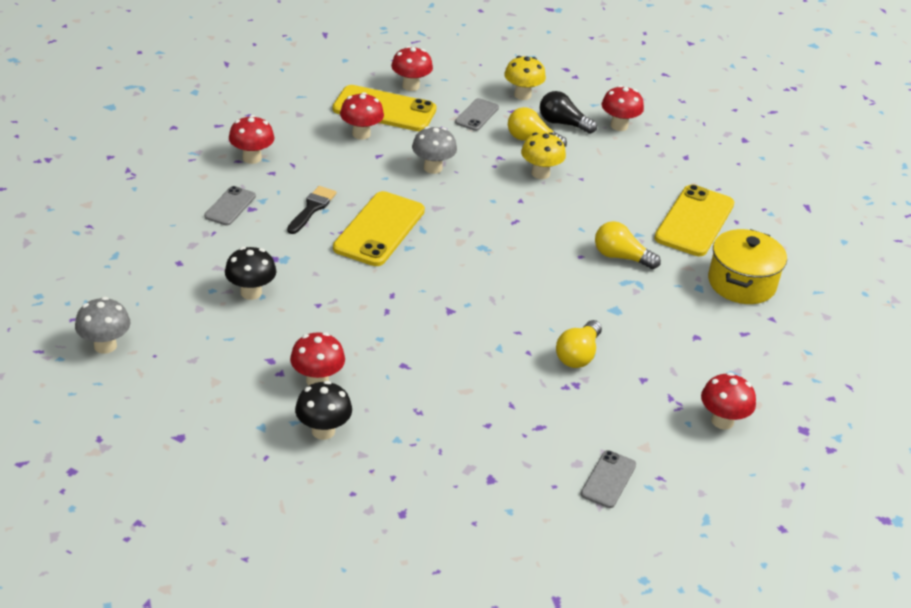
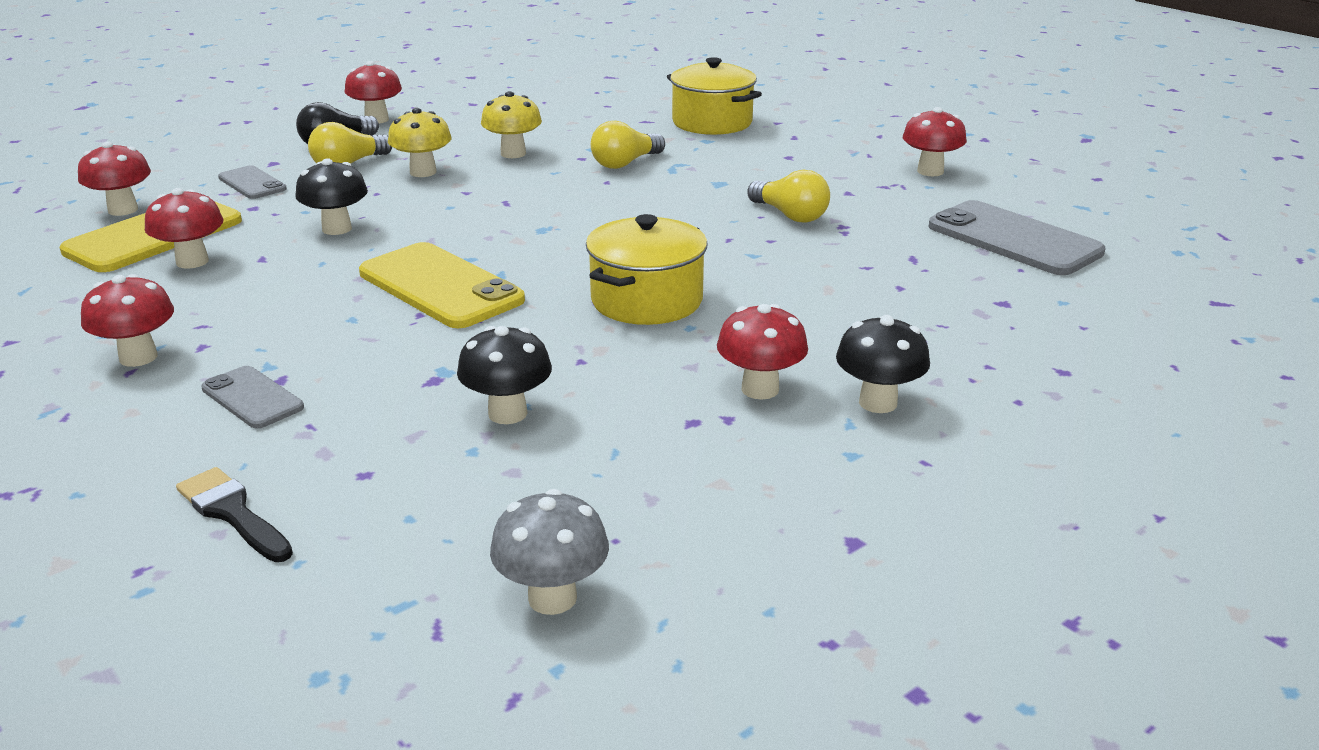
camera: 65 degrees left, 10 degrees down
(312, 208) = (336, 328): black brush -> black brush (233, 513)
(405, 314) = (646, 301): none -> yellow pot
(433, 168) = (337, 229): grey mushroom -> black mushroom
(522, 95) = (245, 152): yellow mushroom -> yellow mushroom (513, 154)
(608, 479) = (1014, 239): grey phone -> grey phone, size x1.86
(694, 221) = (591, 121): yellow phone -> none

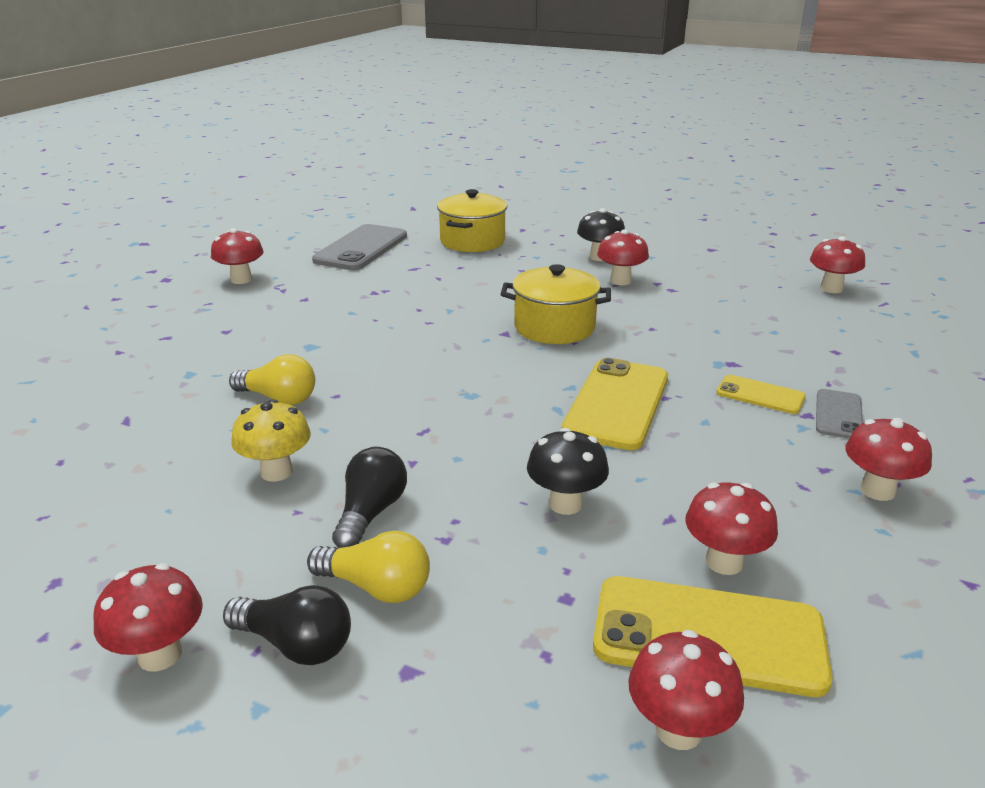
camera: 115 degrees left, 0 degrees up
(233, 513) = (918, 373): black brush -> none
(252, 183) = (496, 646): grey phone -> none
(350, 368) = (760, 395): none -> yellow phone
(423, 172) = (370, 513): yellow mushroom -> black light bulb
(507, 413) = (731, 332): black mushroom -> none
(552, 598) = (831, 288): grey mushroom -> red mushroom
(712, 122) = (126, 382): yellow pot -> yellow pot (472, 241)
(790, 215) = (366, 310): yellow light bulb -> none

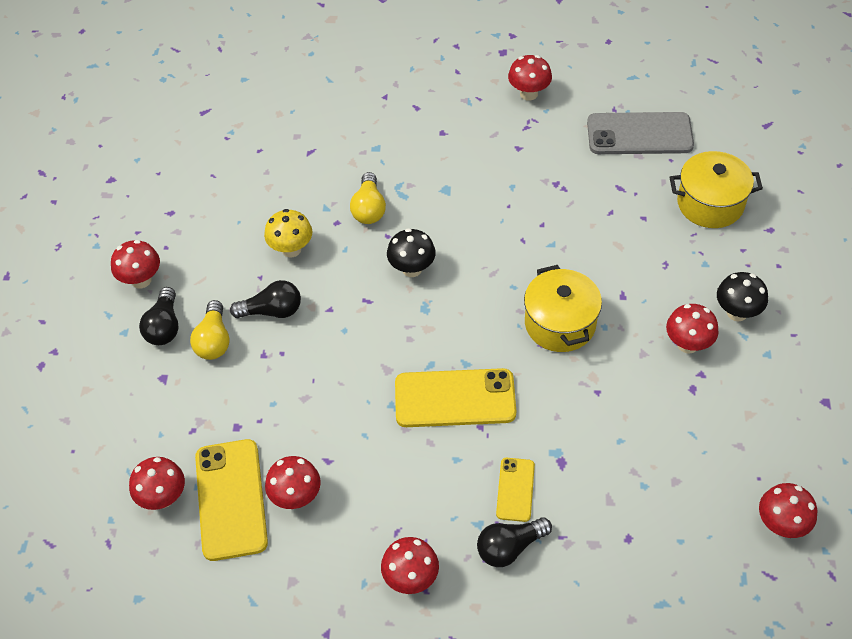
camera: 70 degrees right, 25 degrees up
(565, 504) = (320, 402): black mushroom -> black mushroom (412, 269)
(838, 415) = (510, 547): grey phone -> black light bulb

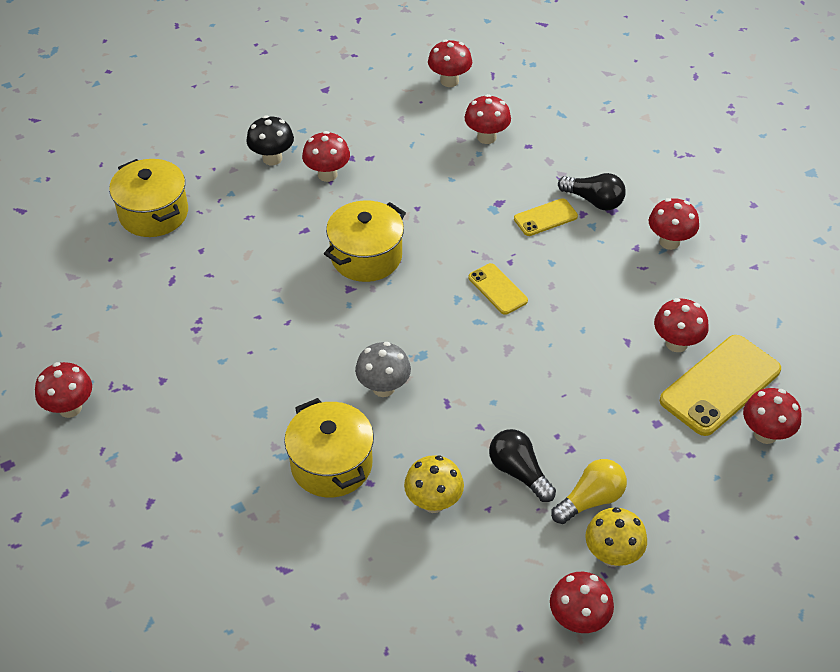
camera: 125 degrees left, 5 degrees down
(164, 326) = (612, 555): black light bulb -> yellow mushroom
(369, 208) = (331, 464): yellow light bulb -> yellow pot
(412, 269) = (383, 388): black mushroom -> grey mushroom
(455, 398) = (497, 289): yellow phone -> yellow phone, size x0.54
(639, 134) = (86, 294): grey phone -> none
(664, 507) = (486, 137): none -> red mushroom

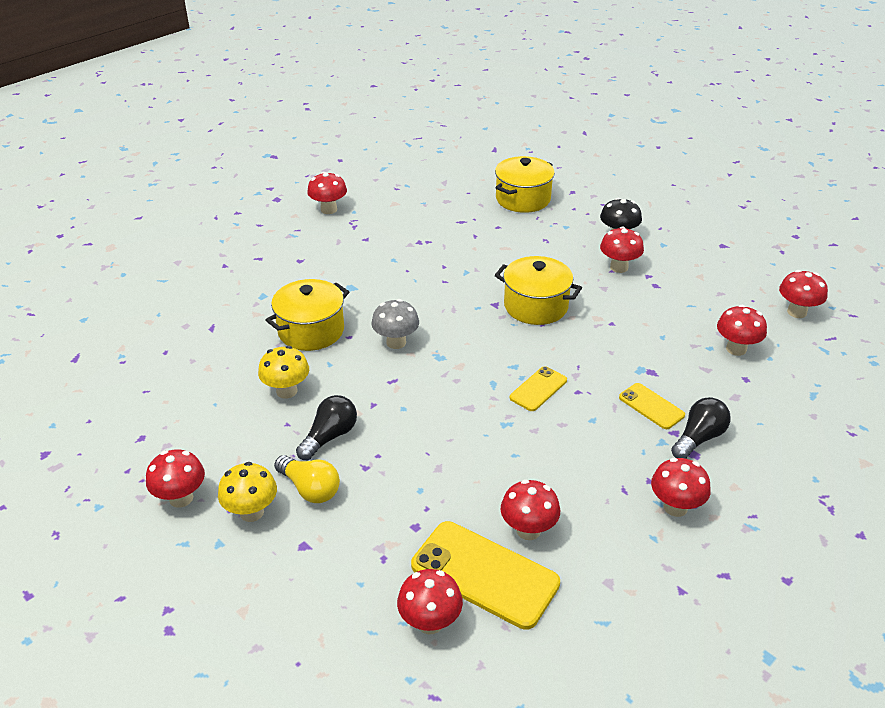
camera: 75 degrees right, 10 degrees down
(594, 201) = (699, 438): black light bulb -> black light bulb turned 150 degrees counterclockwise

